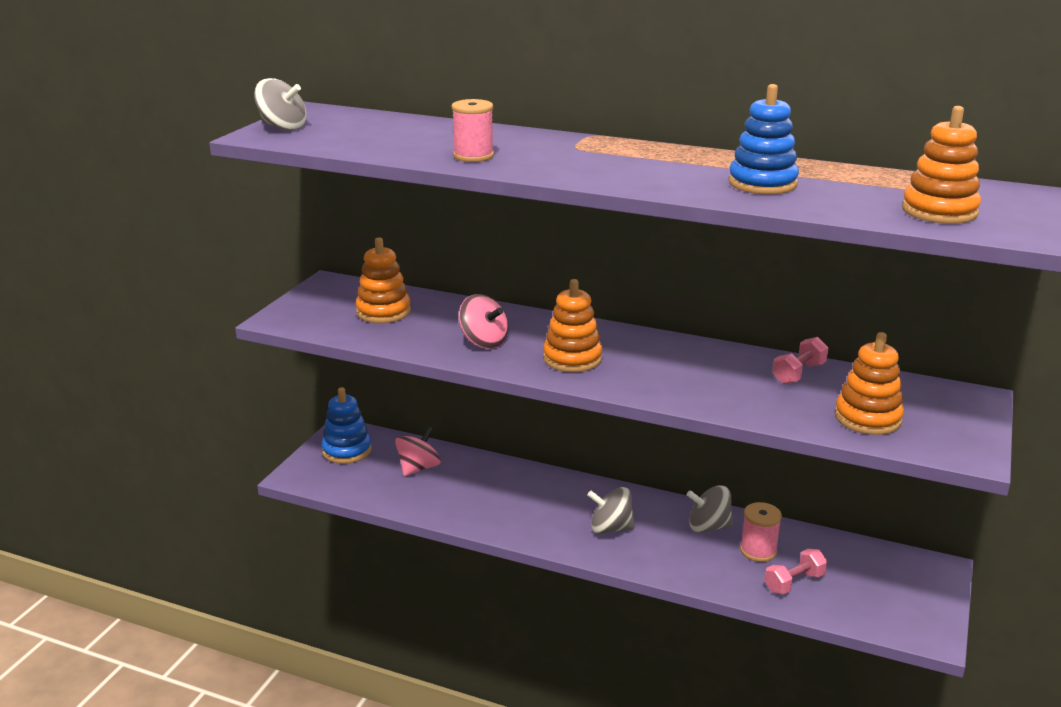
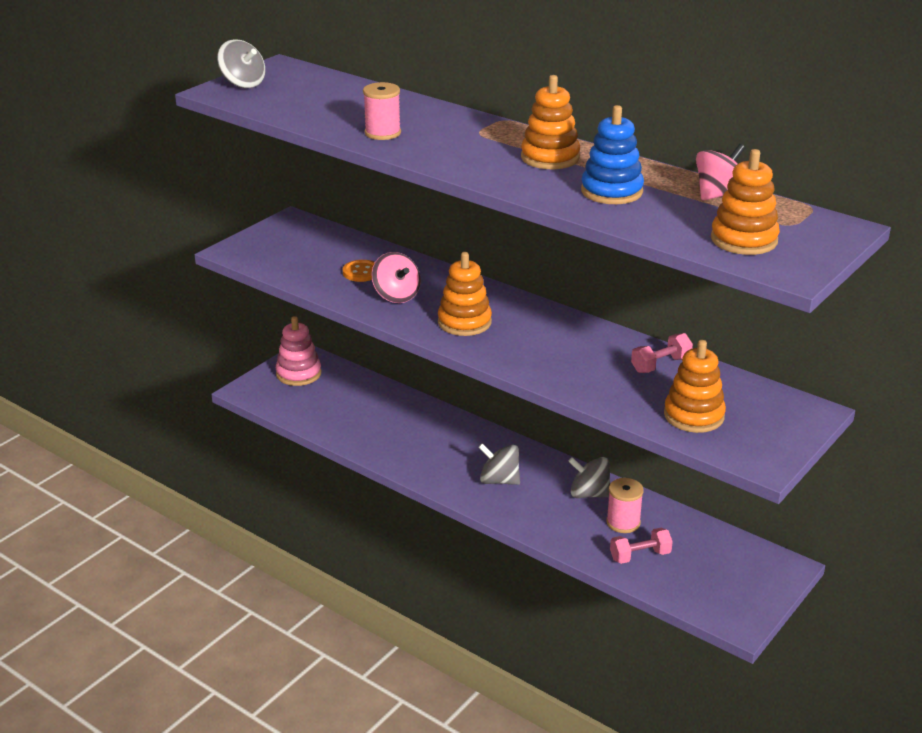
camera: 15 degrees right, 5 degrees up
(347, 450) = (298, 374): blue stacking toy -> pink stacking toy
(383, 312) = (325, 255): orange stacking toy -> orange stacking toy (550, 158)
(418, 468) = (354, 399): pink spinning top -> pink spinning top (719, 195)
(433, 324) = (361, 272): none -> orange button

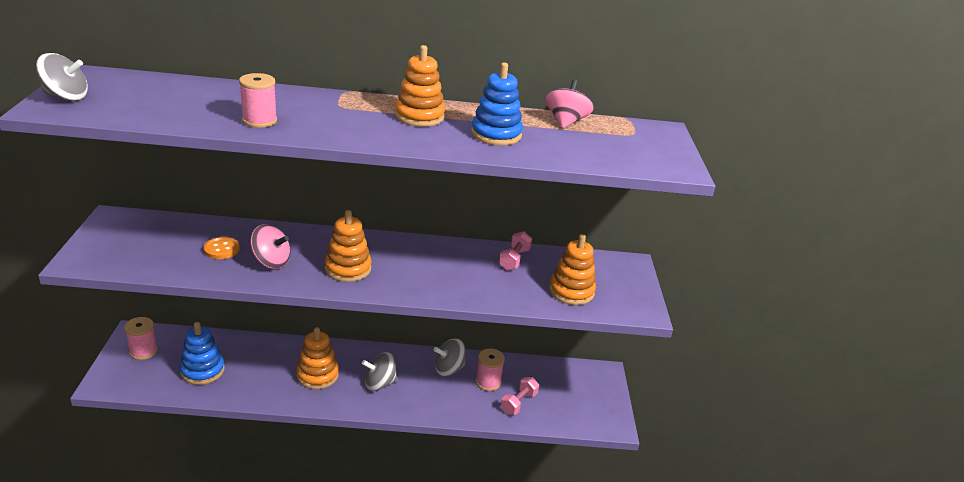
camera: 40 degrees left, 0 degrees up
(298, 374) = (143, 351): pink stacking toy -> pink spool
(337, 408) = (202, 370): none -> blue stacking toy
(744, 240) = (623, 152): orange stacking toy -> orange stacking toy (317, 375)

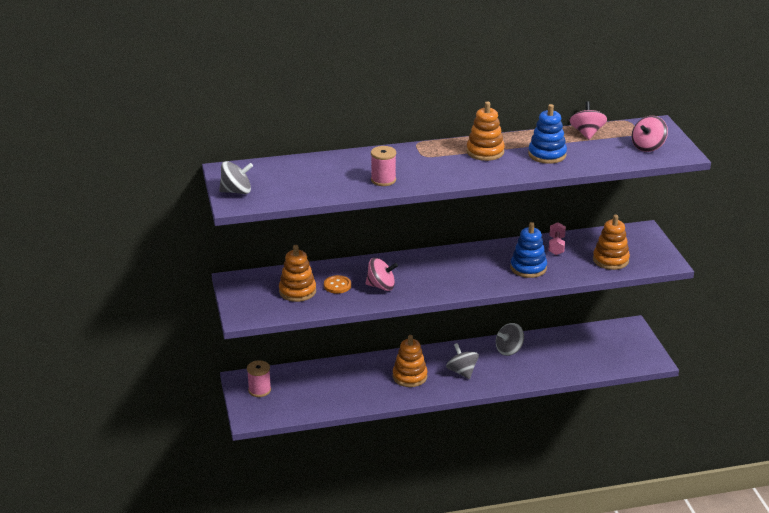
camera: 10 degrees left, 0 degrees up
(202, 370) = (318, 393): blue stacking toy -> blue stacking toy (528, 268)
(348, 268) = (440, 279): orange stacking toy -> orange stacking toy (297, 291)
(379, 383) = (462, 372): grey spinning top -> grey spinning top turned 90 degrees clockwise
(488, 382) = (544, 352): pink spool -> none
(518, 403) = (576, 362): pink dumbbell -> none
(636, 151) = (648, 147): none -> pink spinning top

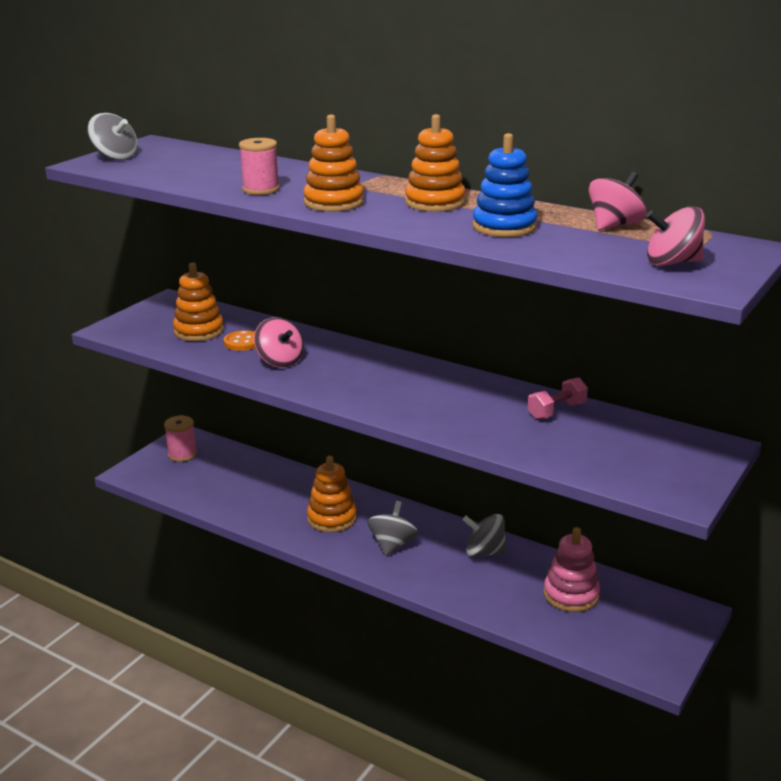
camera: 45 degrees right, 5 degrees down
(528, 268) = (473, 416): blue stacking toy -> none
(575, 348) = (571, 595): none -> pink stacking toy
(610, 260) = (600, 457): orange stacking toy -> orange stacking toy (333, 202)

